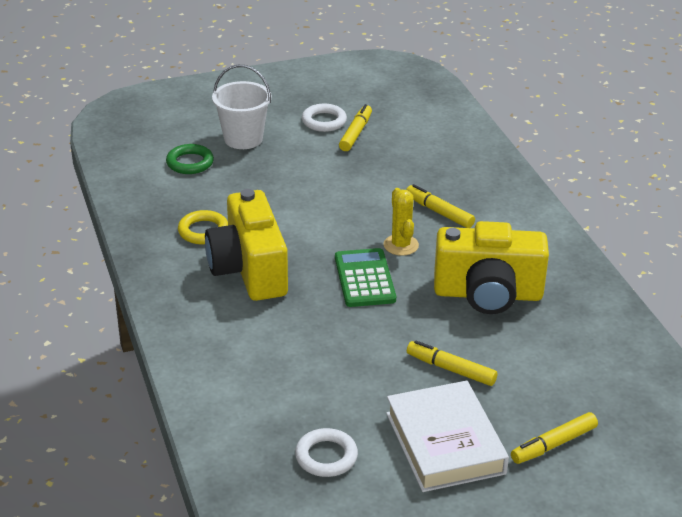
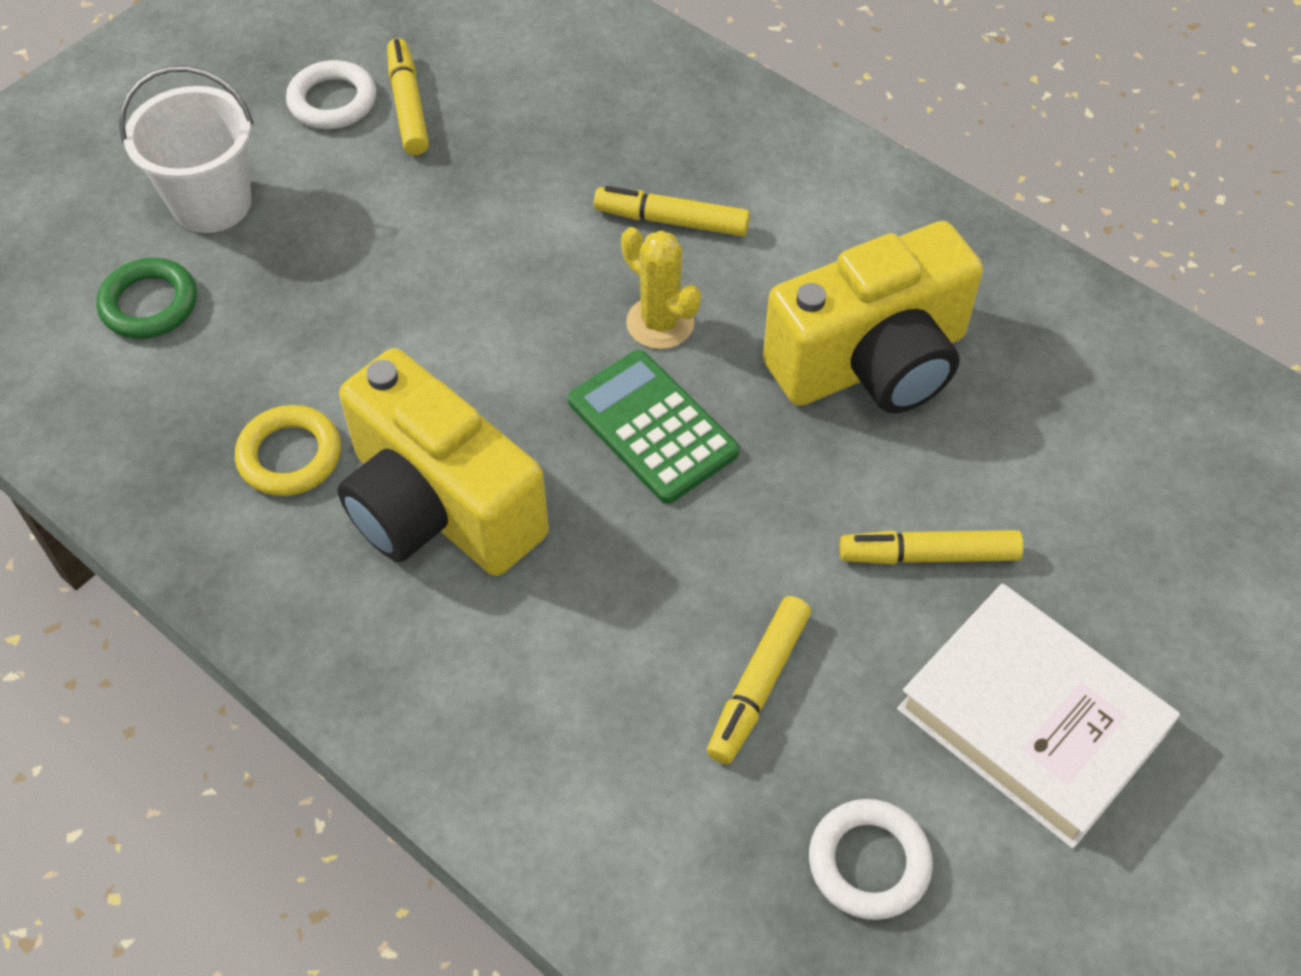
camera: 30 degrees left, 20 degrees up
(553, 444) = (1189, 629): yellow marker -> yellow marker (758, 685)

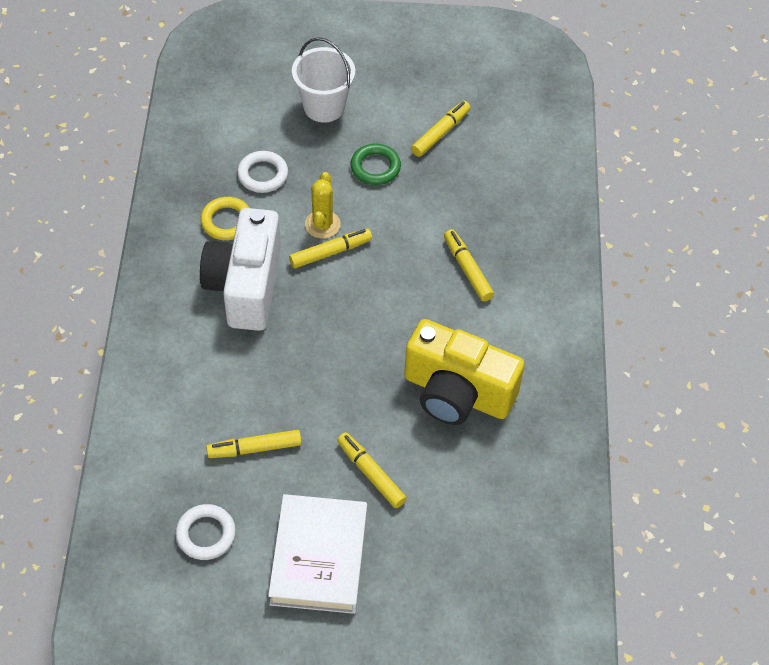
camera: 50 degrees right, 0 degrees up
(149, 304) = (256, 125): green ring -> green ring (375, 167)
(332, 101) = (417, 106): white ring -> white ring (263, 174)
(438, 507) = (245, 286): yellow camera -> white camera
(485, 359) = (330, 252): none -> yellow marker
(652, 427) = (348, 333): green calculator -> none
(660, 323) = (406, 301): yellow cactus -> yellow cactus (322, 224)

